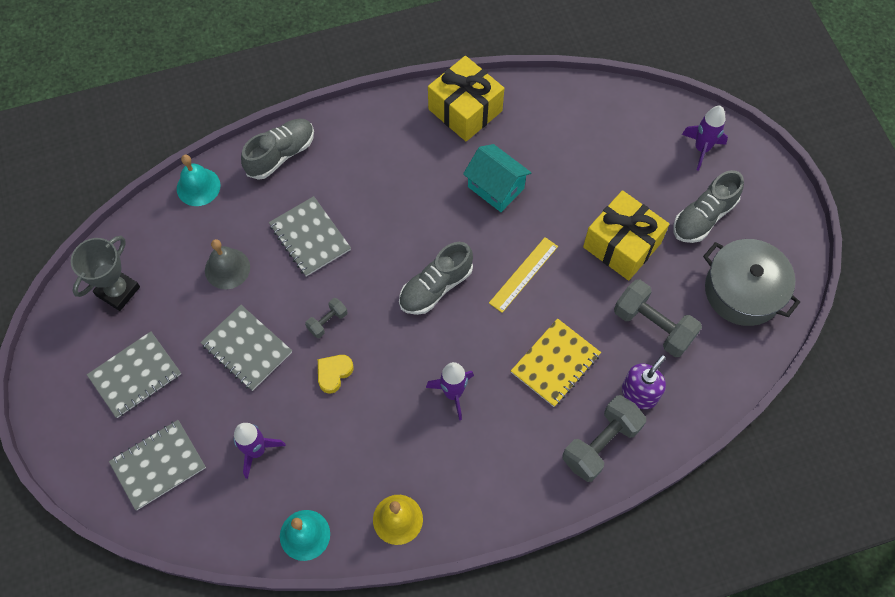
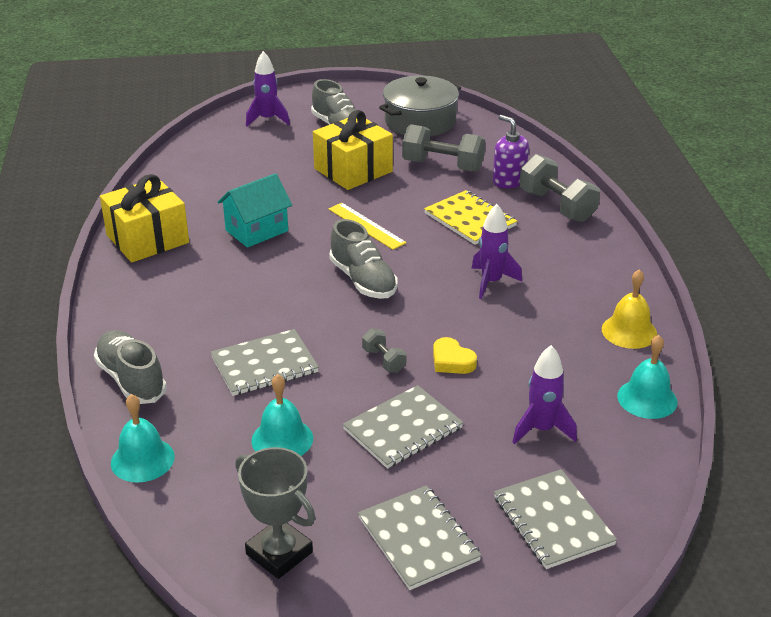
camera: 80 degrees left, 30 degrees down
(227, 268) = (282, 439): grey bell -> turquoise bell
(653, 326) = (442, 166): grey dumbbell -> grey dumbbell turned 60 degrees clockwise

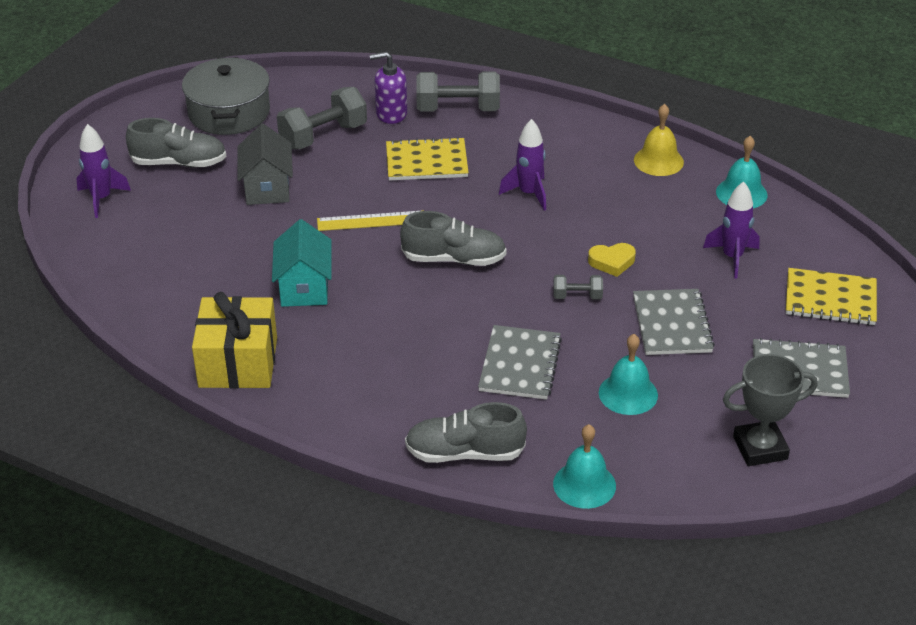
camera: 55 degrees left, 5 degrees up
(353, 170) = (267, 188): yellow gift -> grey house
(553, 521) = (830, 299): grey notebook -> yellow notebook

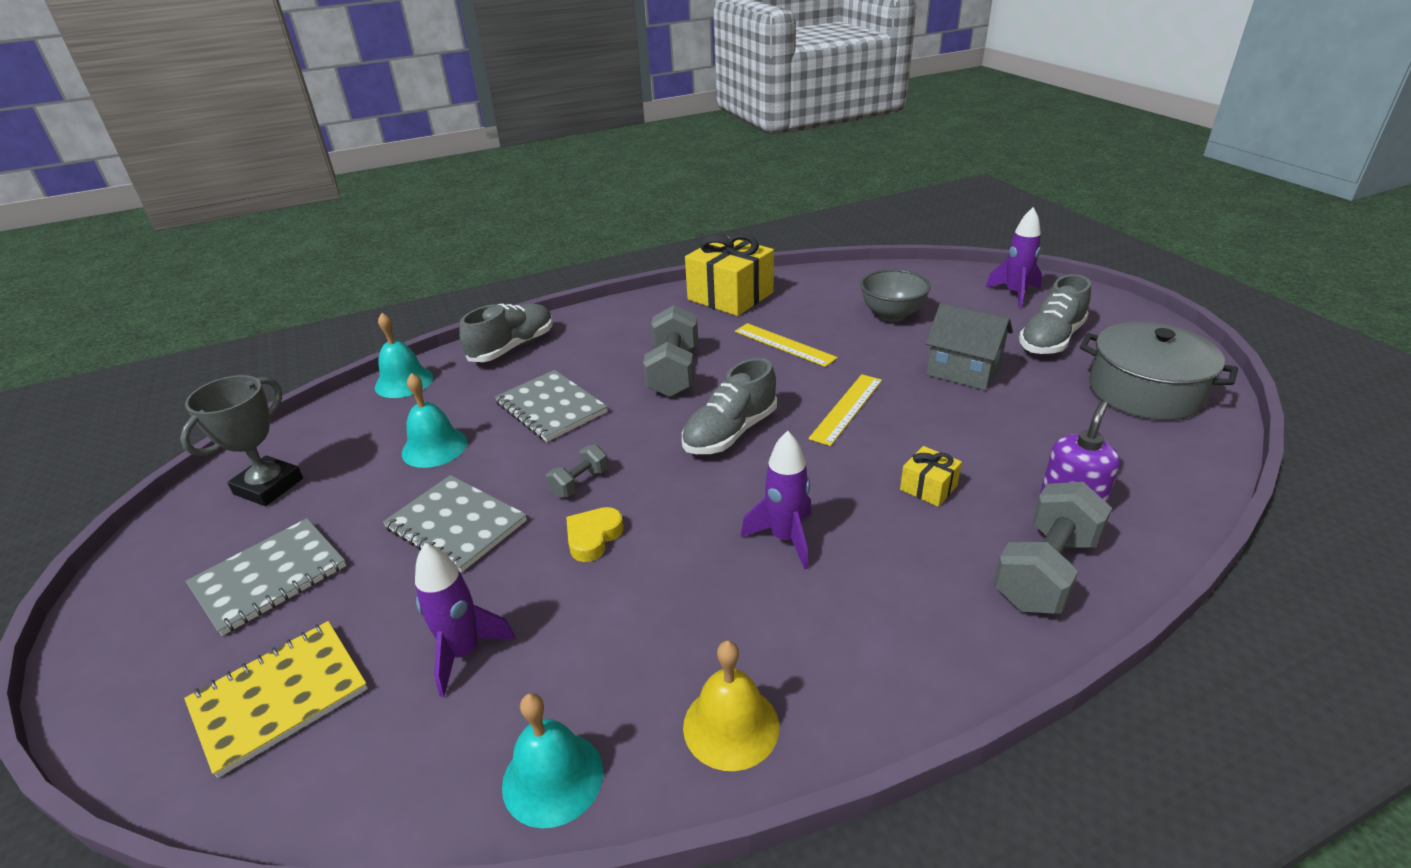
camera: 130 degrees right, 5 degrees down
(199, 250) = (891, 315): none -> grey bowl
(304, 287) = (784, 344): turquoise house -> yellow ruler
(323, 136) = (1047, 435): grey dumbbell -> grey dumbbell (674, 372)
(426, 162) = (928, 487): yellow notebook -> yellow gift

